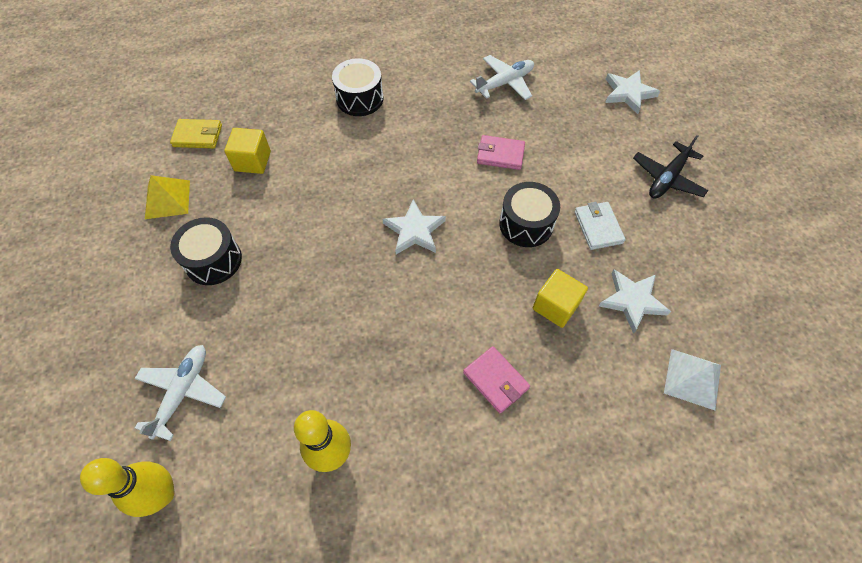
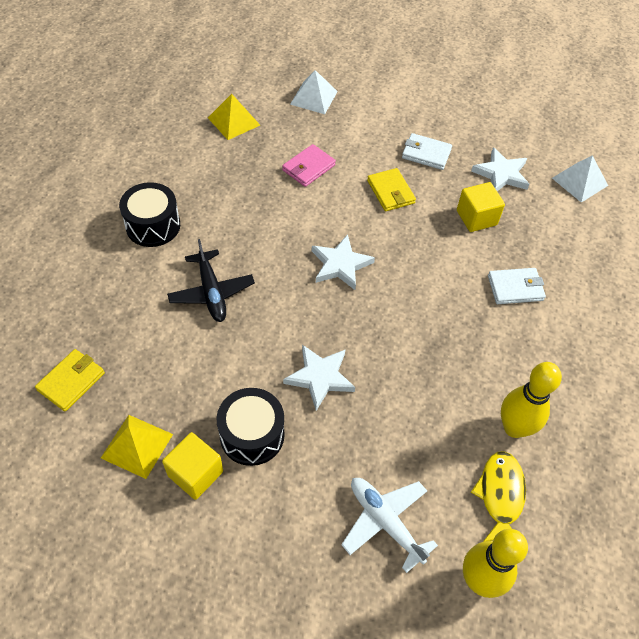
camera: 60 degrees left, 5 degrees down
(252, 161) = (153, 347): yellow cube -> yellow cube (195, 473)
(254, 474) = (500, 495): none -> yellow fish
(496, 380) = (515, 288): pink wallet -> white wallet
(505, 83) = (234, 121): white plane -> yellow pyramid
(526, 224) = (390, 192): black drum -> yellow wallet
(583, 115) = (313, 97): none -> white pyramid
(628, 93) = (315, 61): white star -> white star (320, 377)
(667, 178) = (413, 92): black plane -> black plane (211, 292)

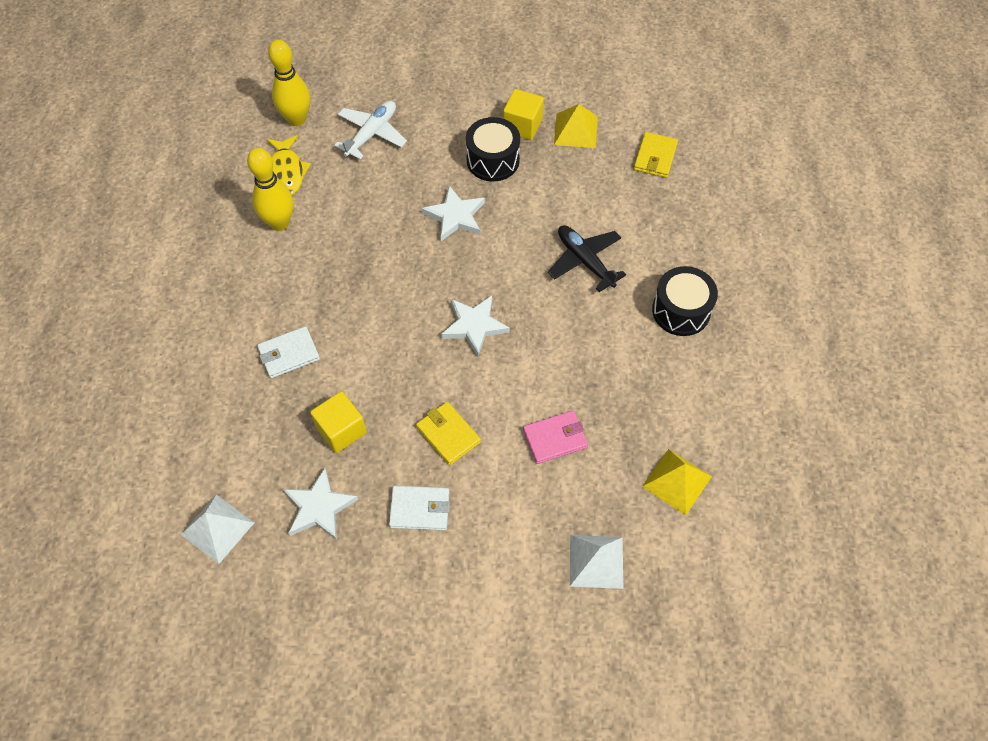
camera: 165 degrees right, 5 degrees up
(308, 168) = (555, 438): pink wallet -> pink wallet turned 45 degrees clockwise
(385, 522) = (372, 134): white plane -> white plane turned 90 degrees counterclockwise

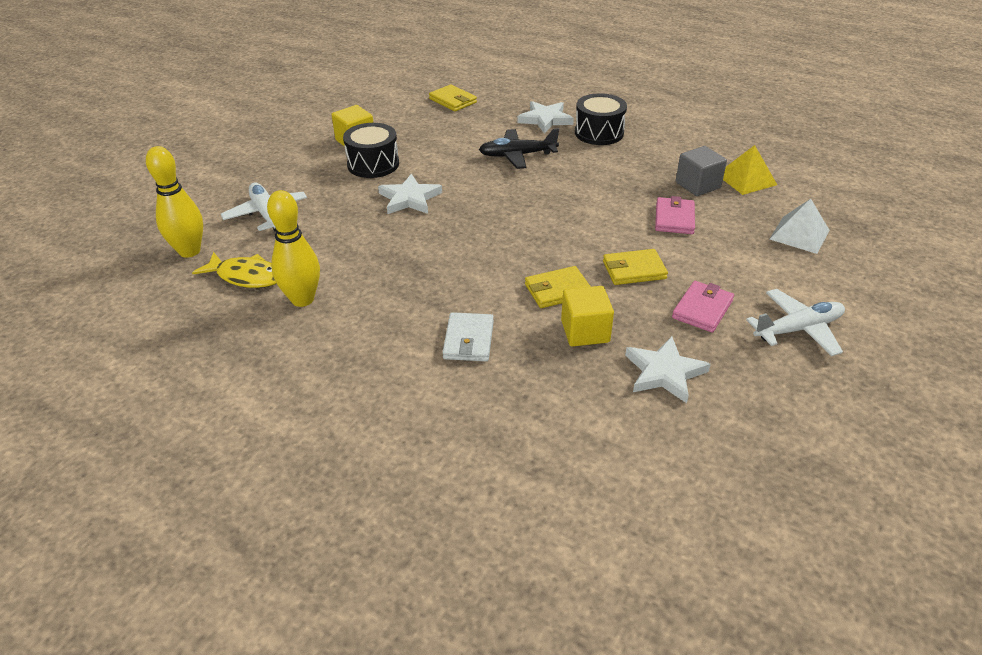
camera: 60 degrees left, 20 degrees down
(217, 528) = (647, 458): white pyramid -> none
(385, 388) = (558, 290): none -> yellow wallet
(420, 509) = (702, 309): white wallet -> pink wallet
(432, 597) = (798, 329): none -> white plane
(474, 326) = (532, 223): white star -> white star (545, 119)
(576, 130) = (389, 122): yellow pyramid -> none
(633, 439) = (698, 185): none -> grey cube

